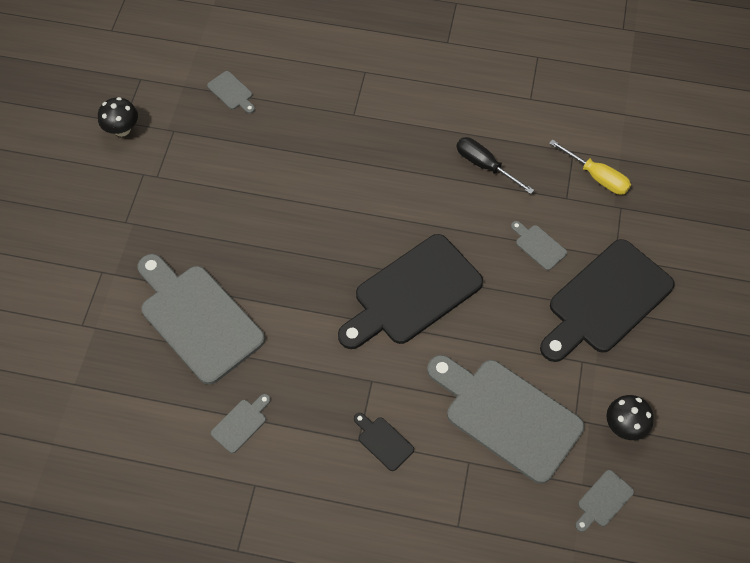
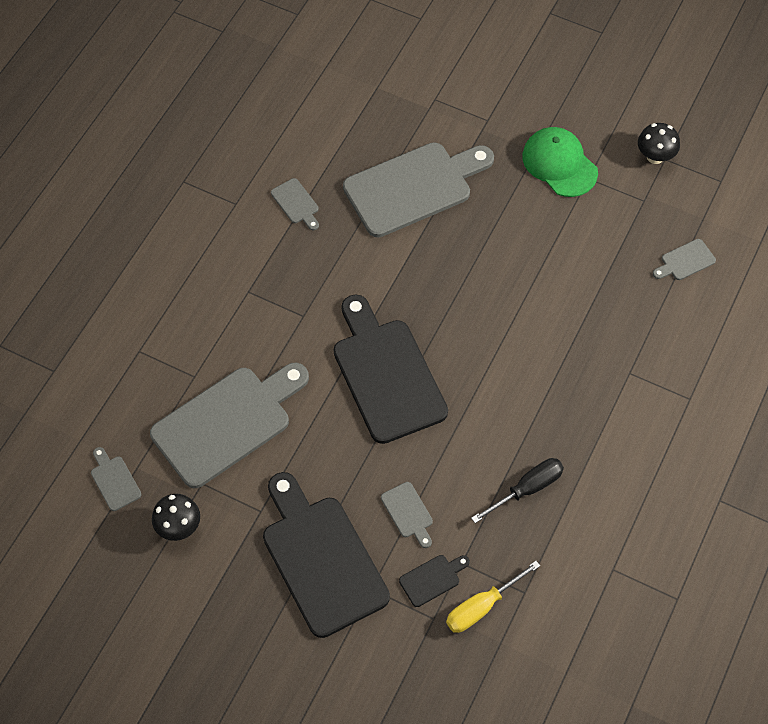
camera: 105 degrees right, 0 degrees up
(145, 201) = (559, 164): none -> green cap
(383, 441) = (239, 311): black cutting board -> black cutting board (432, 579)
(538, 245) = (408, 513): grey cutting board -> grey cutting board turned 90 degrees clockwise

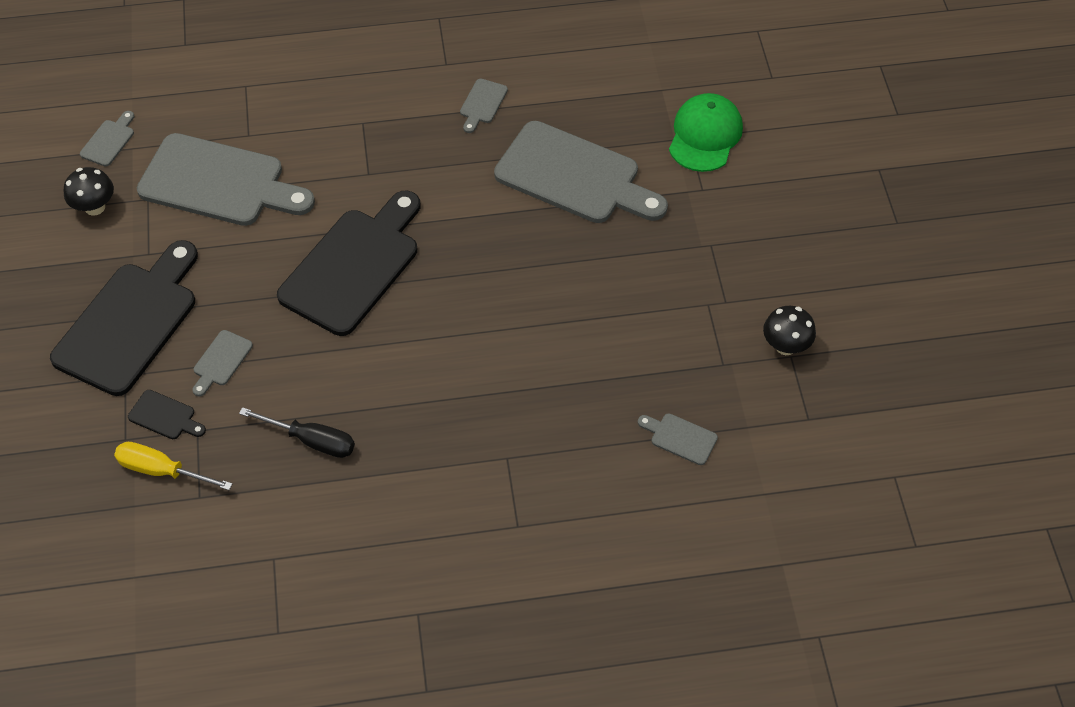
camera: 55 degrees right, 5 degrees down
(559, 164) = (703, 272): green cap -> green cap (705, 135)

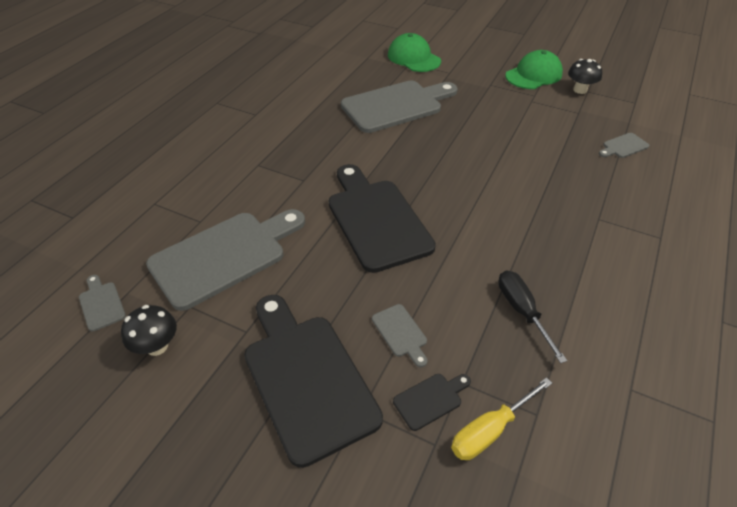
camera: 55 degrees left, 10 degrees down
(312, 440) = (522, 311): black screwdriver -> black screwdriver turned 75 degrees counterclockwise
(482, 104) = (303, 114): grey cutting board -> none
(780, 280) = (533, 75): none -> green cap

